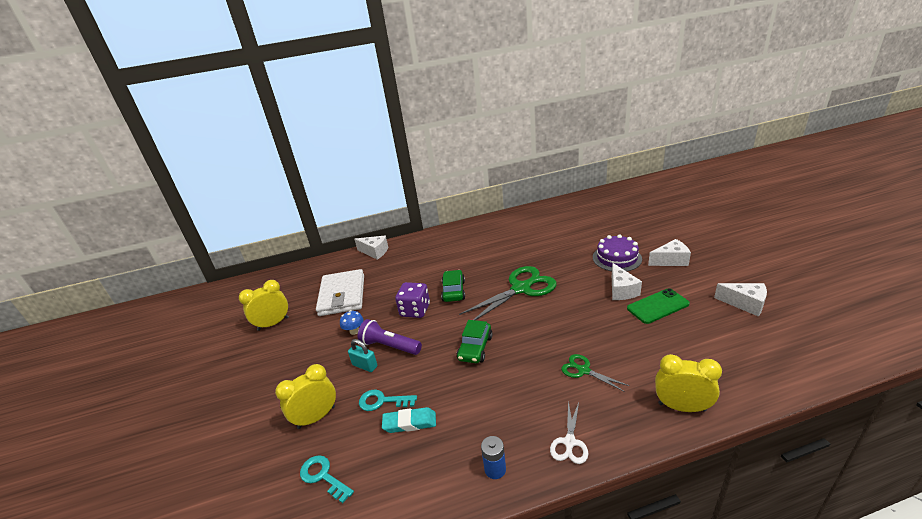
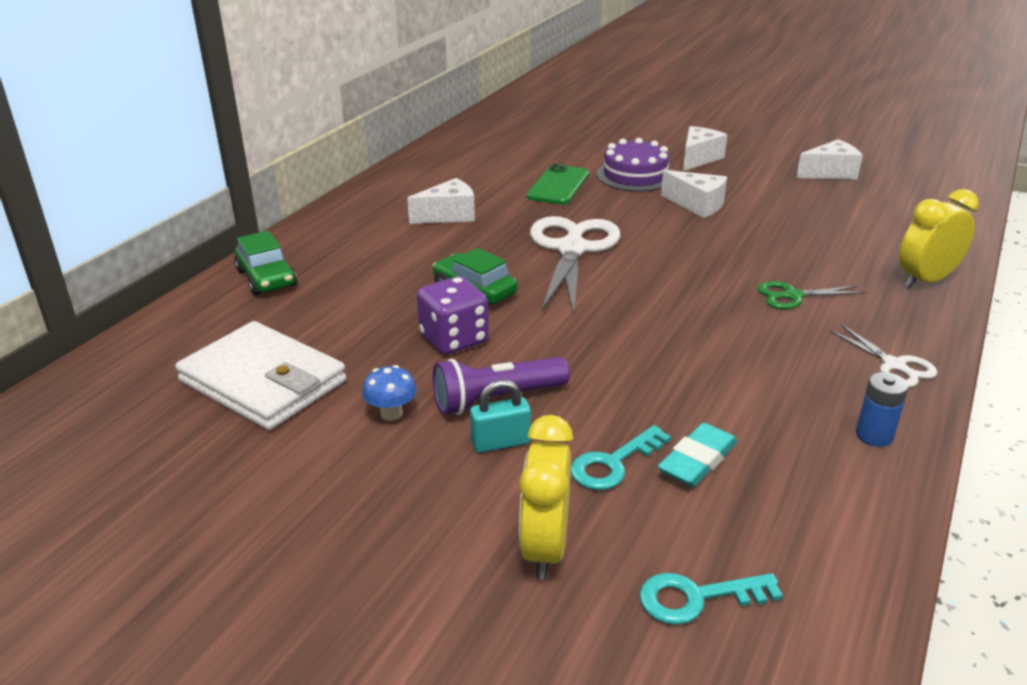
camera: 50 degrees left, 0 degrees up
(273, 324) = (174, 492): yellow clock -> none
(375, 252) = (213, 298): white cheese -> white cheese (448, 215)
(475, 348) = (630, 337): green car -> green car (266, 278)
(521, 289) = (572, 249): green scissors -> white scissors
(657, 306) = (759, 205): green phone -> green phone (558, 185)

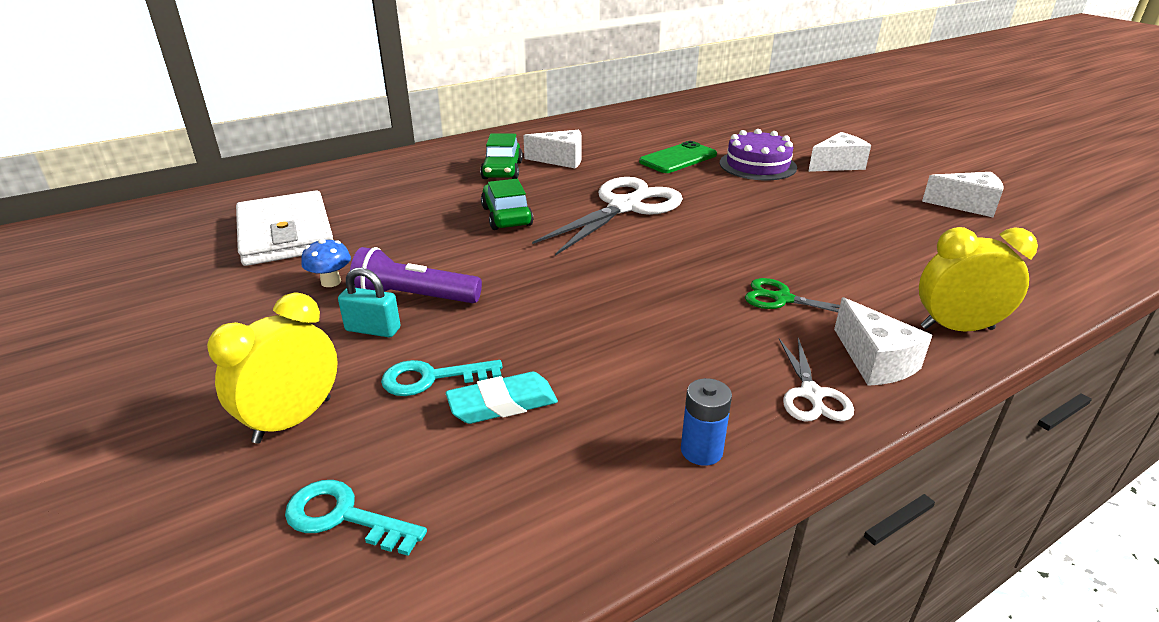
camera: 30 degrees right, 0 degrees up
(266, 278) = (381, 170): green car -> green car (502, 170)
(454, 339) = (444, 245): purple dice -> none
(697, 205) = (785, 200): white cheese -> white cheese (875, 361)

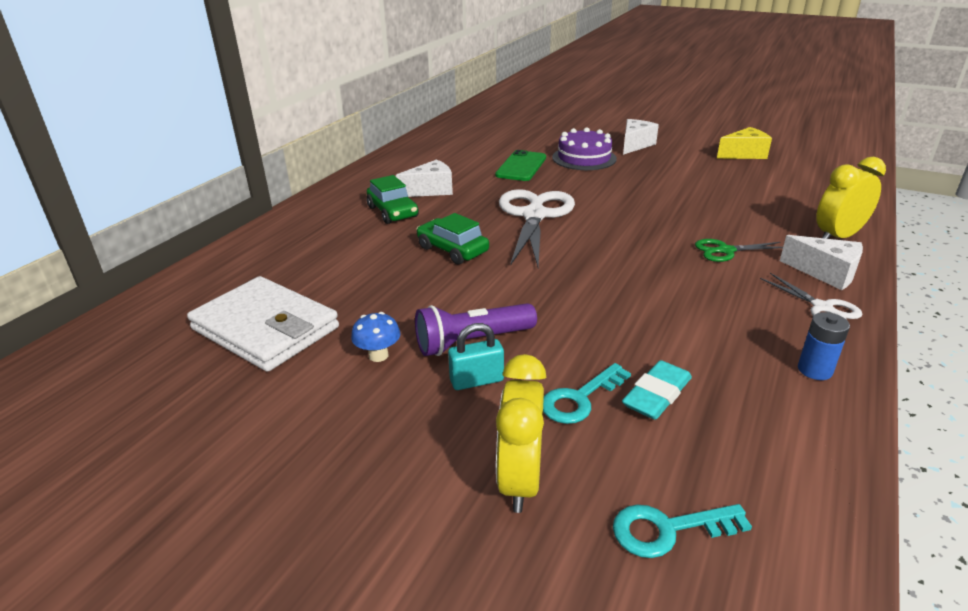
camera: 30 degrees left, 0 degrees up
(967, 205) = (744, 154): white cheese -> yellow cheese

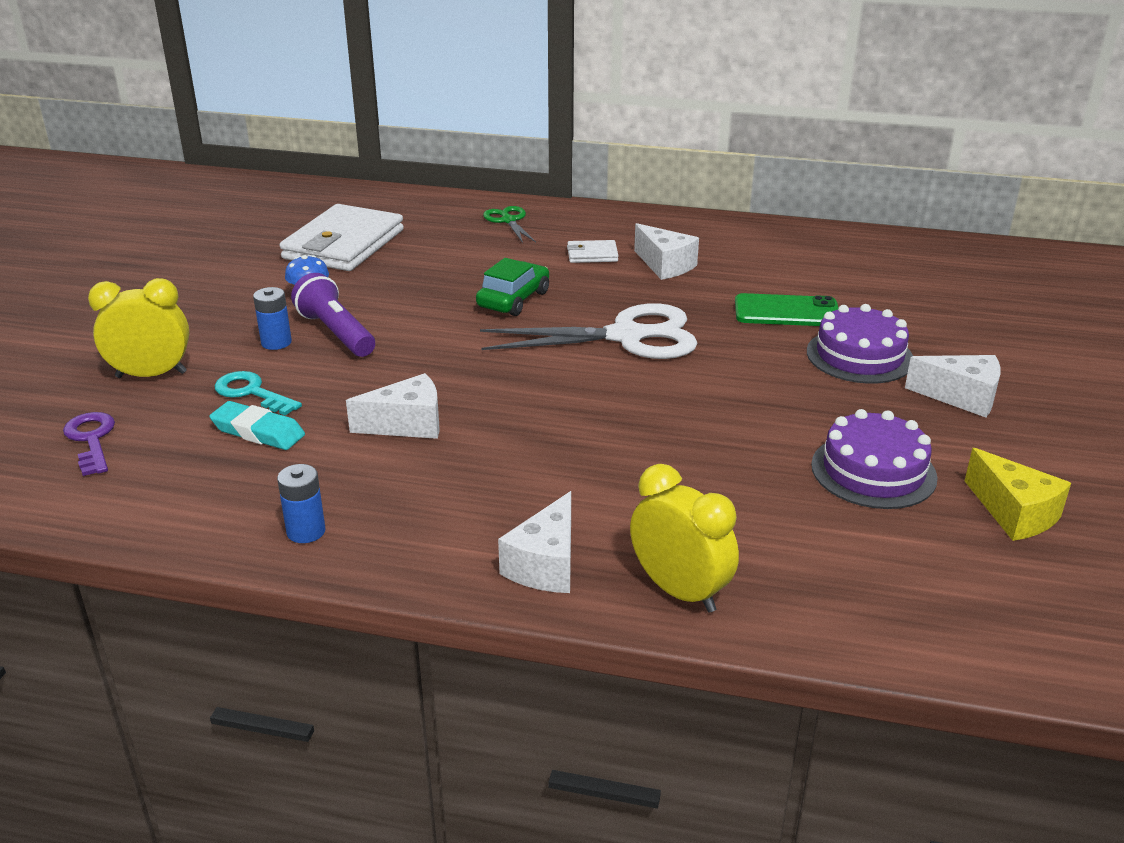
camera: 75 degrees right, 0 degrees up
(393, 212) = (592, 255): green car -> white wallet
(476, 380) = (276, 342): turquoise padlock -> blue battery
(649, 312) = (407, 424): none -> white cheese
(667, 529) = (91, 439): turquoise key -> purple key
(709, 174) = (873, 471): none -> purple cake
(725, 251) = (584, 480): green scissors -> green scissors (508, 221)
(822, 307) = (446, 551): white scissors -> none

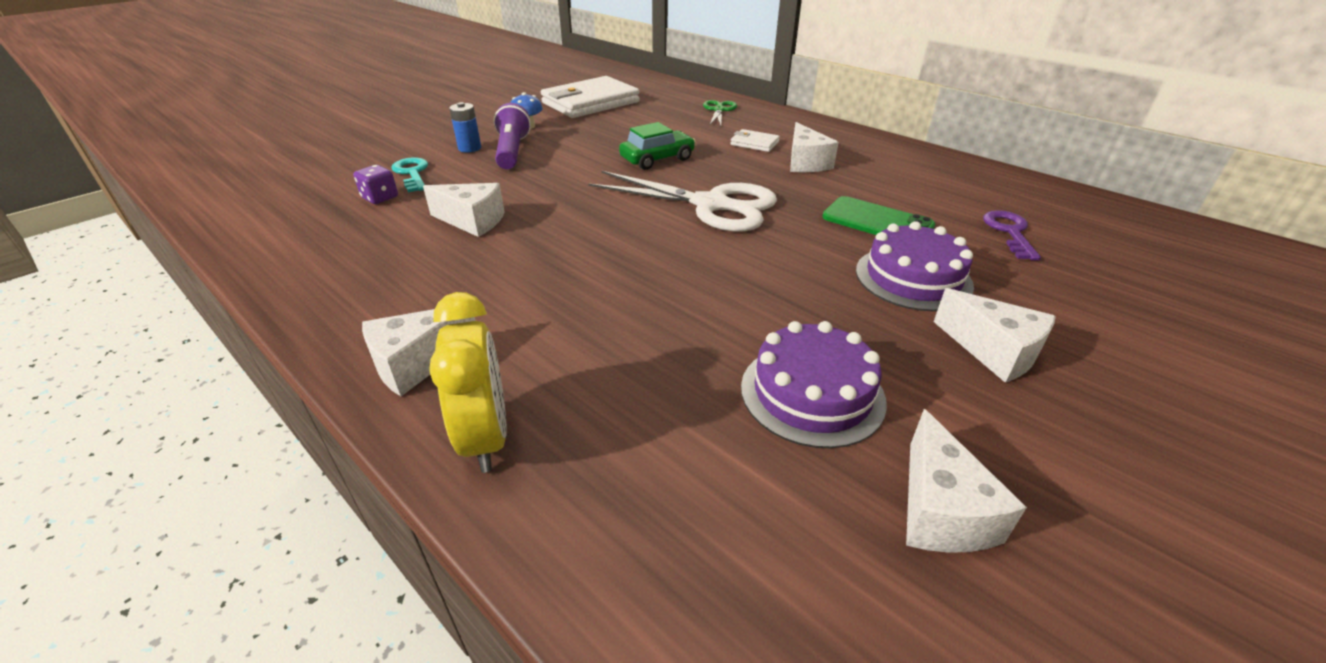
camera: 30 degrees right, 5 degrees up
(91, 439) = (291, 175): purple key -> purple key (1009, 232)
(151, 375) = (376, 148): yellow clock -> none
(258, 432) = (380, 198): turquoise eraser -> purple dice
(306, 531) = (308, 272): blue battery -> none
(1014, 513) = (940, 510): yellow cheese -> white cheese

